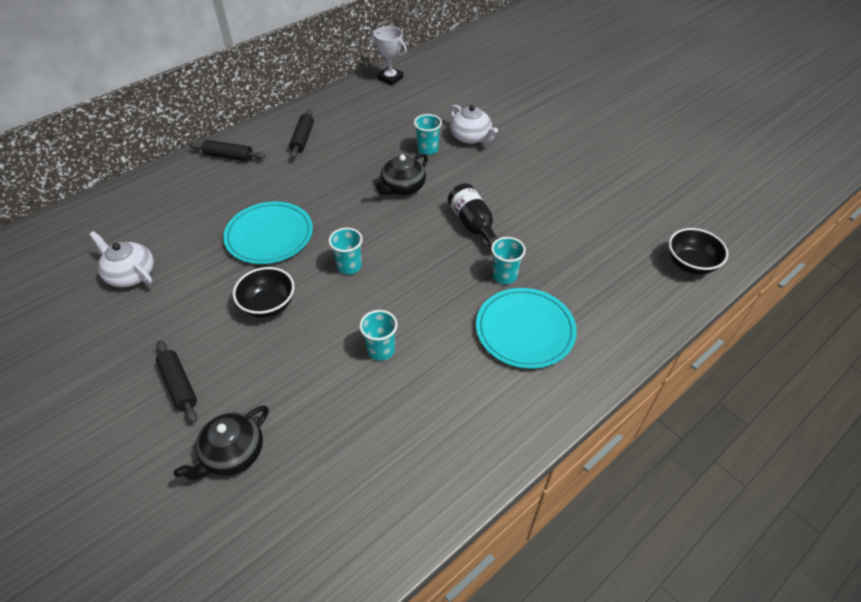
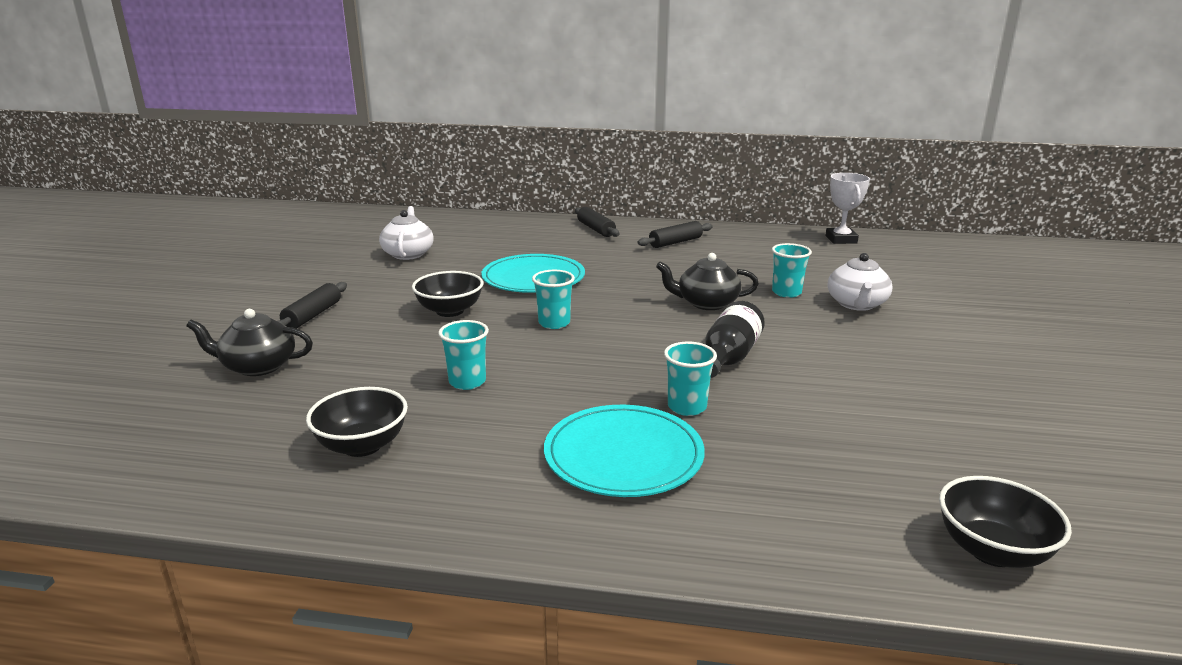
camera: 50 degrees right, 25 degrees down
(407, 440) = (362, 445): none -> black bowl

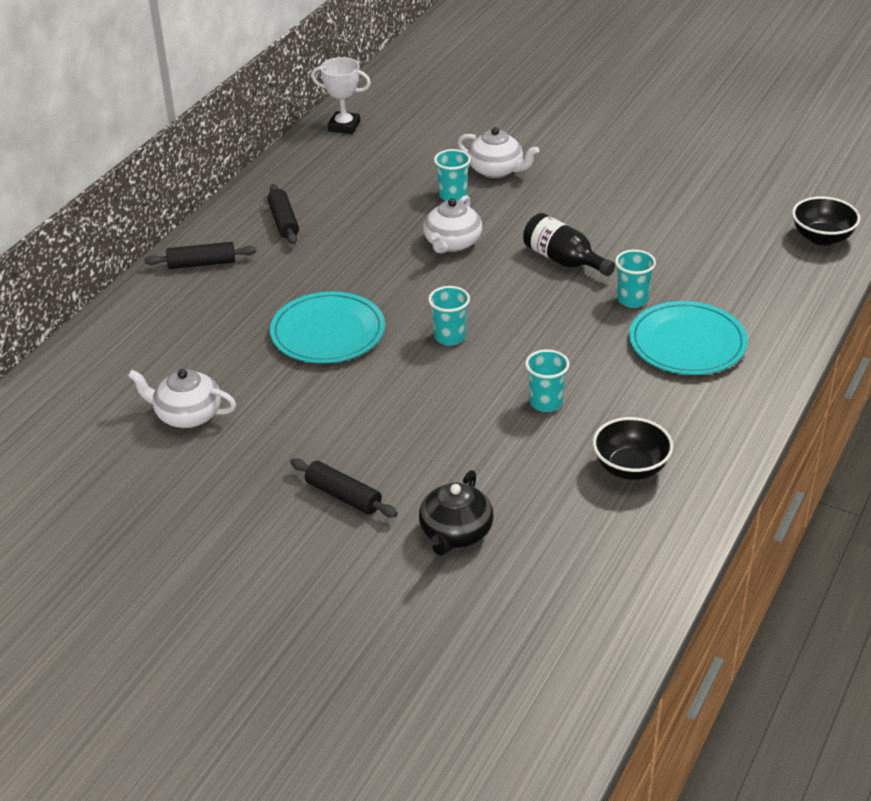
camera: 70 degrees left, 15 degrees up
(450, 311) = (385, 398): black bowl -> none
(706, 303) = (452, 243): black teapot -> white teapot

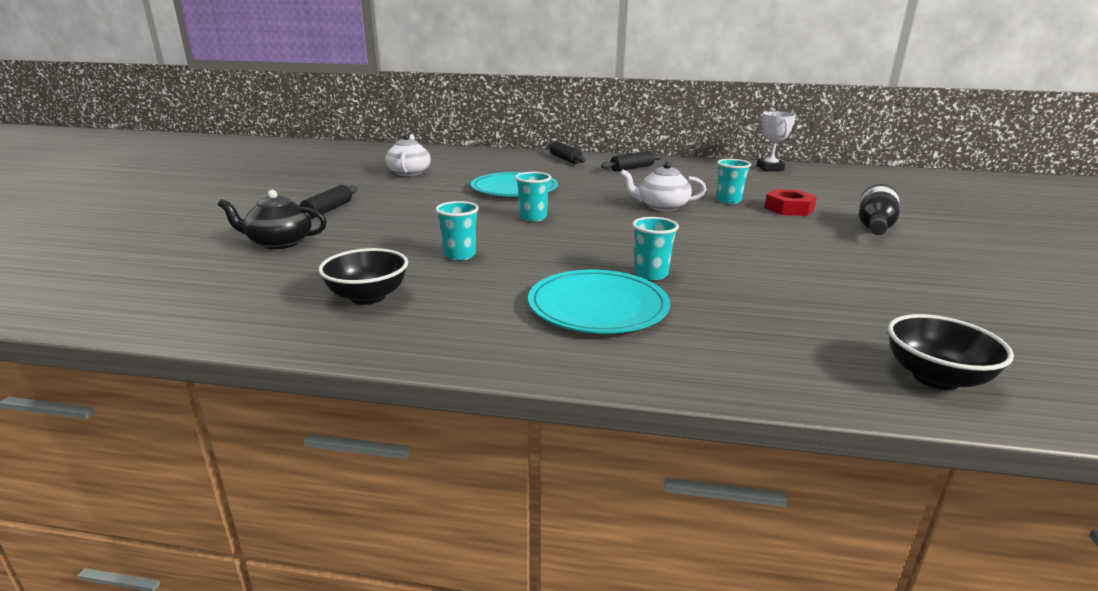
camera: 70 degrees right, 15 degrees down
(496, 170) = (789, 209): white teapot -> red nut
(563, 260) = (684, 242): black bottle -> black bottle (874, 227)

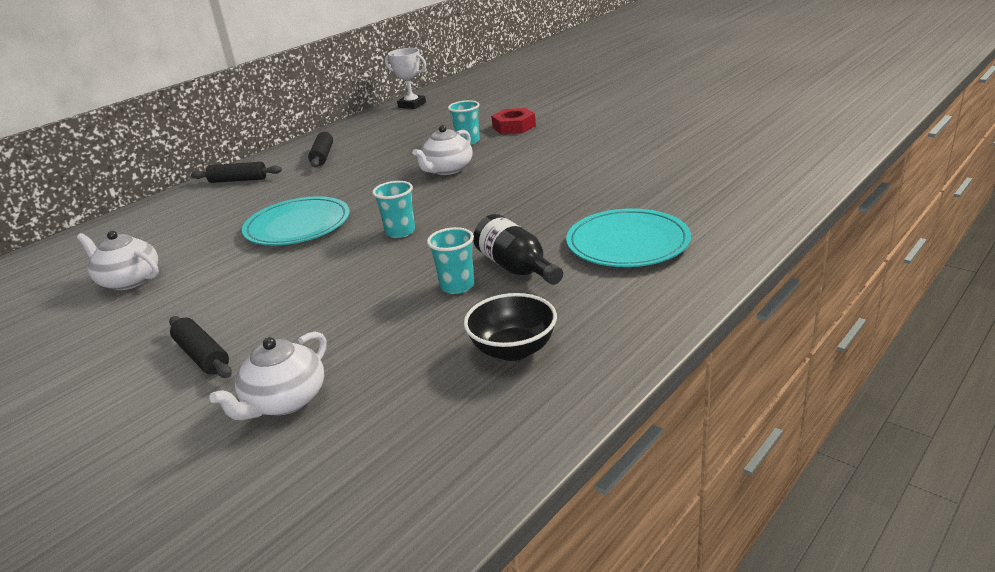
camera: 55 degrees left, 5 degrees up
(279, 242) = (284, 401): black teapot -> white teapot
(651, 274) = (587, 209): turquoise cup -> none
(874, 227) = (581, 113): black bottle -> black bottle (516, 268)
(935, 378) = (797, 168): black bowl -> none

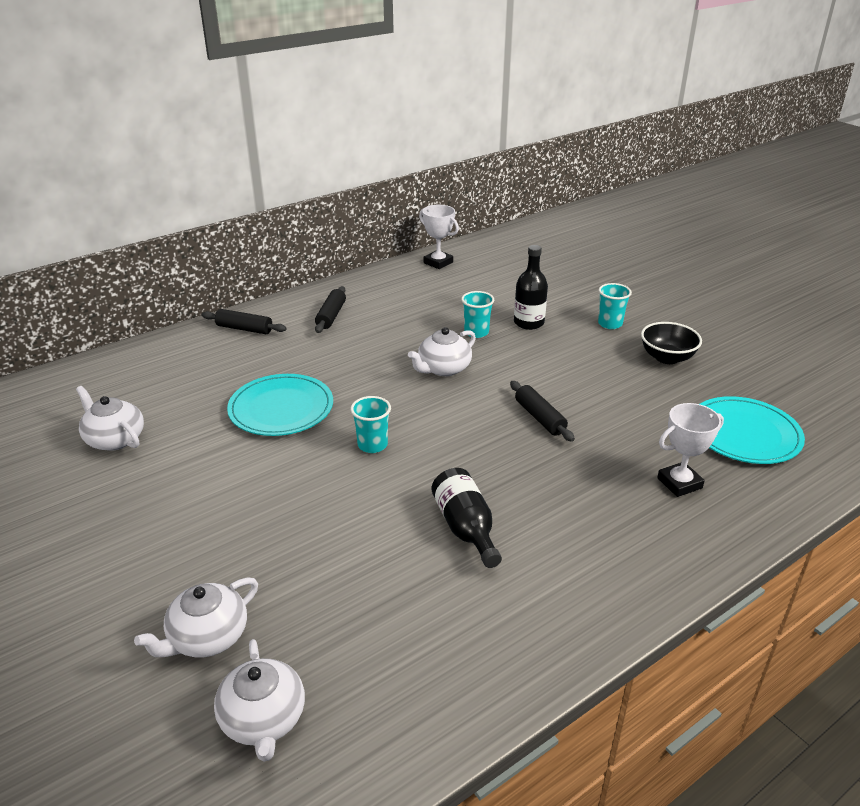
camera: 10 degrees right, 5 degrees up
(202, 356) = (153, 557): black rolling pin -> black rolling pin (540, 418)
(369, 448) = (263, 719): none -> white teapot
(457, 286) = (403, 535): turquoise cup -> turquoise cup (610, 324)
(513, 350) = (427, 637): black bowl -> black bowl (667, 358)
(514, 127) = (528, 323): red nut -> black bottle
(627, 243) = (584, 525): turquoise plate -> turquoise plate (744, 434)
(700, 199) = (679, 483): none -> white trophy

